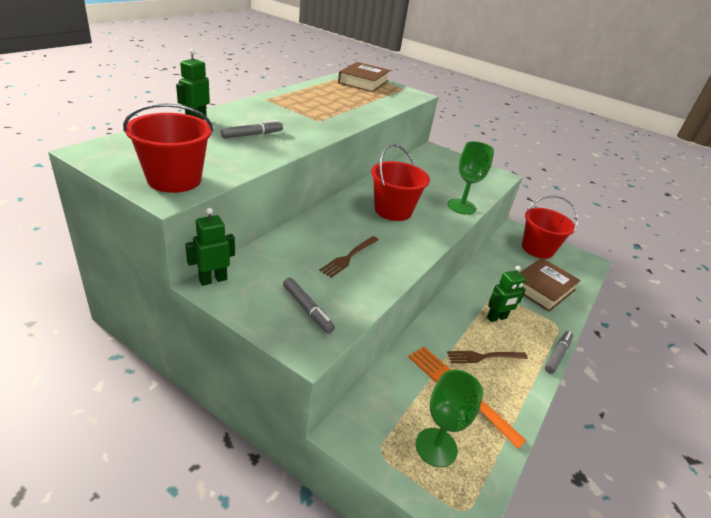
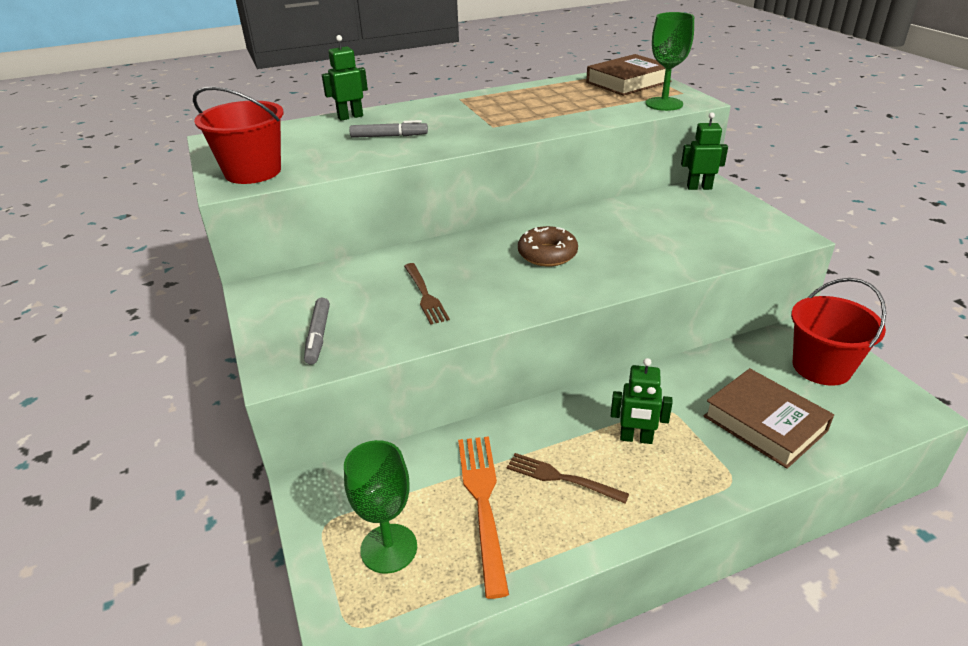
camera: 40 degrees right, 0 degrees up
(213, 279) = (263, 285): green robot -> green robot (699, 187)
(349, 257) = (425, 295): brown fork -> brown fork turned 90 degrees counterclockwise
(393, 210) = (547, 254): red bucket -> brown donut
(461, 206) = (660, 267): green goblet -> green goblet (664, 104)
(542, 288) = (764, 423): brown book -> brown book turned 60 degrees clockwise
(557, 355) = (685, 517): grey marker -> none

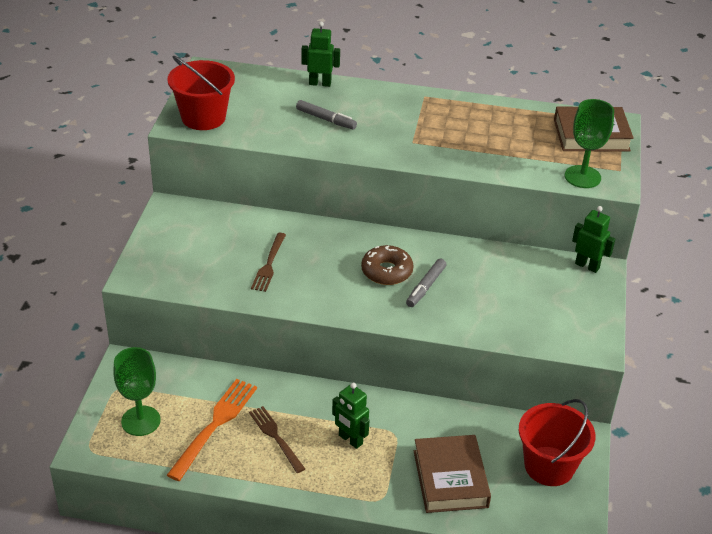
camera: 30 degrees right, 5 degrees up
(318, 336) = (177, 263): grey marker -> grey marker (426, 287)

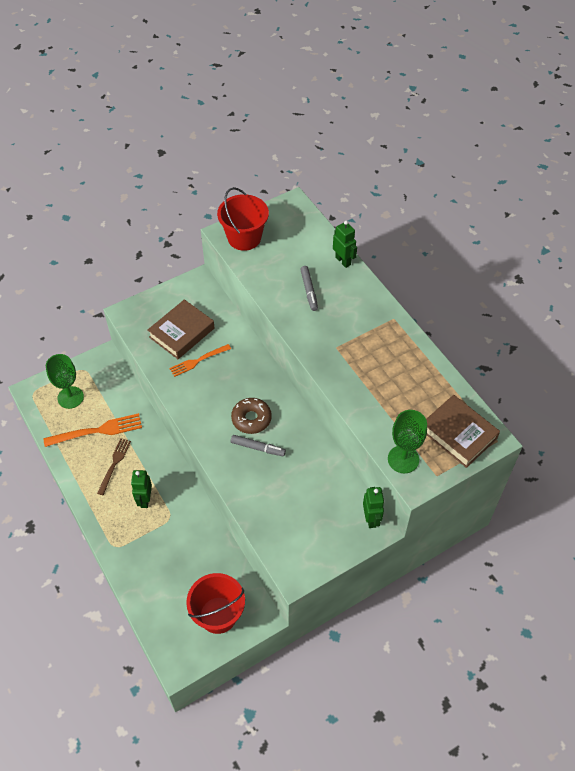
camera: 50 degrees right, 15 degrees up
(269, 265) = (198, 361): brown fork -> orange fork
(426, 287) = (258, 448): grey marker -> grey marker turned 150 degrees counterclockwise
(450, 479) = (160, 570): brown book -> brown book (181, 332)

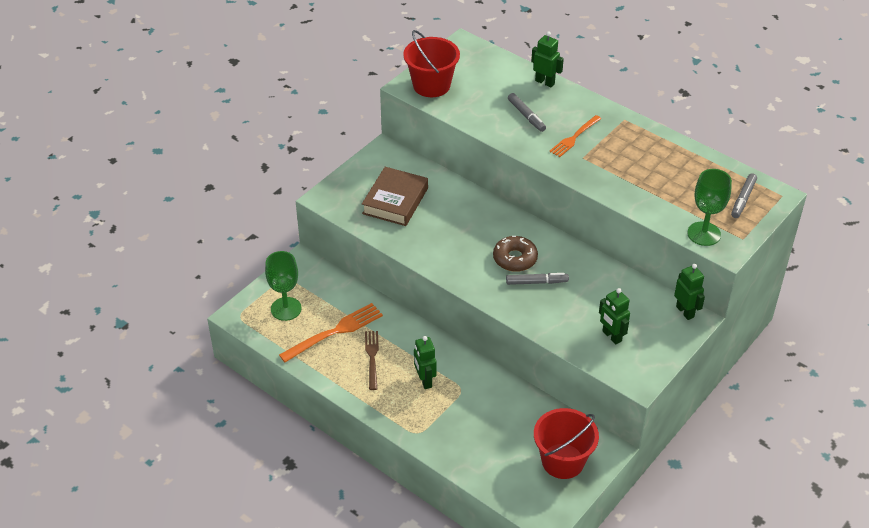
camera: 20 degrees left, 10 degrees down
(198, 361) = (428, 222): orange fork -> orange fork (574, 138)
(294, 522) = (611, 336): none -> green robot
(458, 434) = (743, 199): brown book -> grey marker

